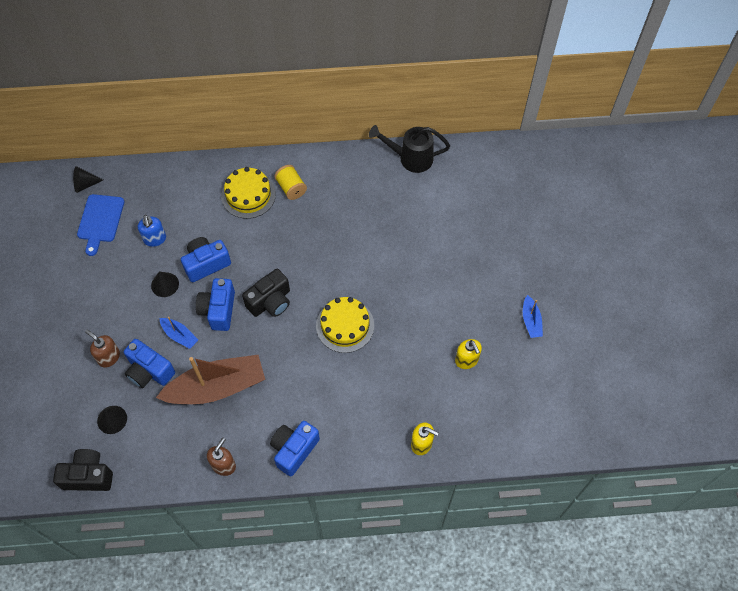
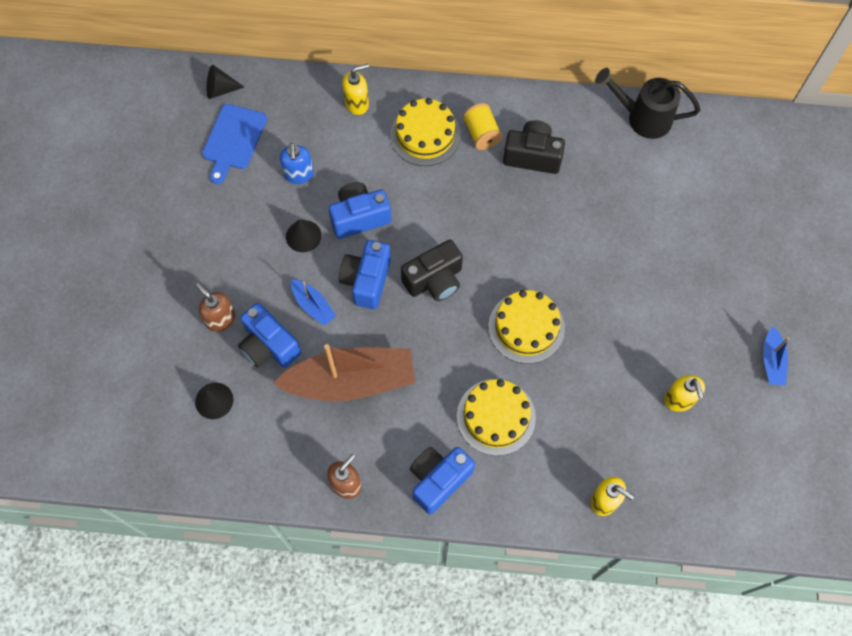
camera: 10 degrees right, 5 degrees up
(88, 476) = (175, 468): black camera -> black camera (532, 156)
(193, 179) = (357, 103): none -> yellow soap dispenser
(331, 395) = (496, 417): none -> yellow cake

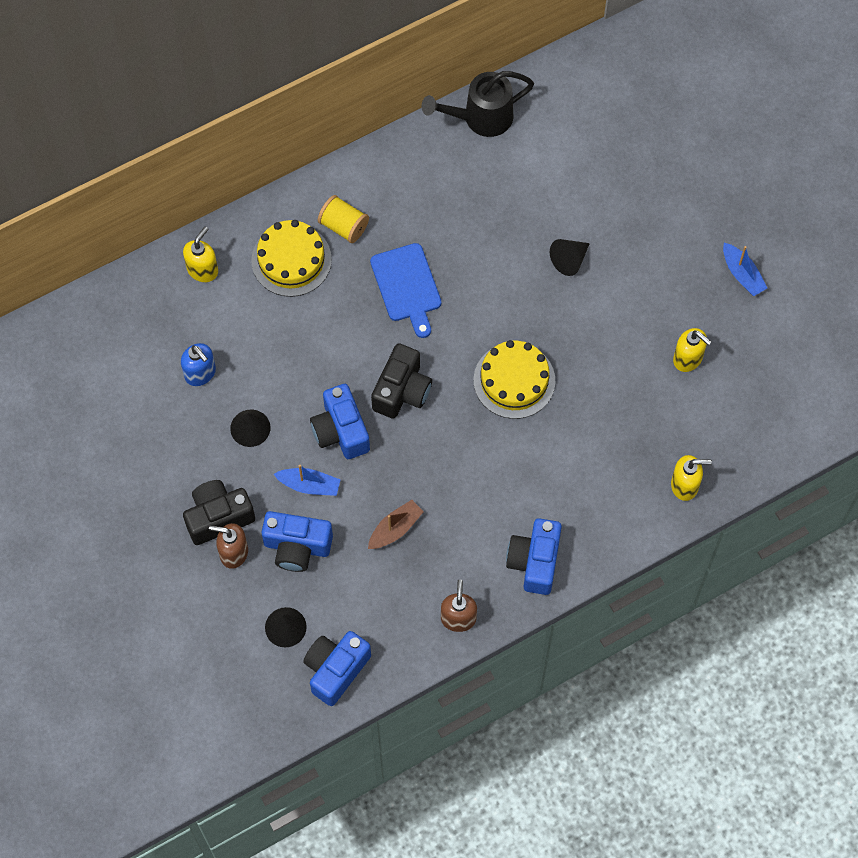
camera: 35 degrees left, 0 degrees up
(220, 89) = (57, 339): black cone -> black cone (569, 260)
(233, 140) = (110, 380): blue cutting board -> blue cutting board (406, 286)
(351, 381) = (395, 529): brown boat -> brown boat, size x0.45
(359, 217) = (289, 377): blue camera -> blue camera (336, 670)
(496, 417) = (544, 476): yellow cake -> none
(532, 156) = (406, 218): black camera -> black camera (218, 517)

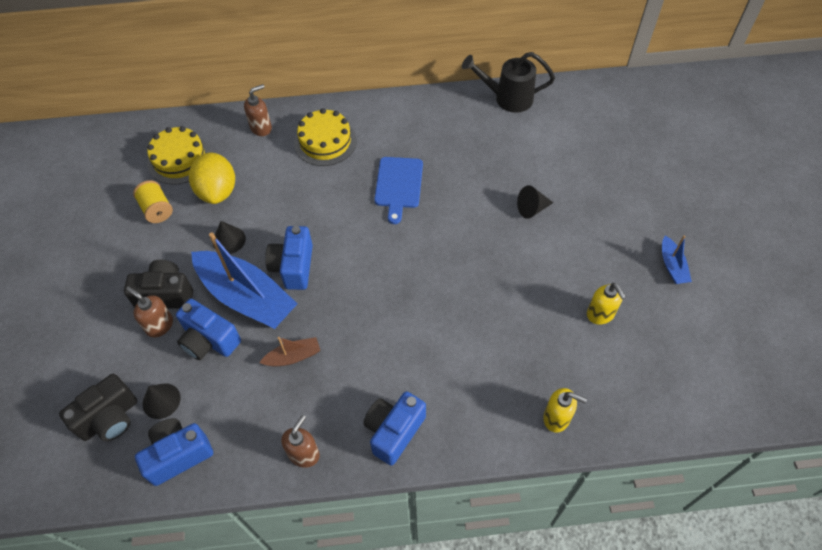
camera: 25 degrees right, 10 degrees down
(200, 373) = (217, 191): blue soap dispenser -> yellow lemon
(203, 270) = (261, 128): yellow soap dispenser -> brown soap dispenser
(309, 485) = (247, 297): blue boat -> blue boat, size x2.20
(343, 226) = (374, 133): yellow spool -> yellow spool (157, 209)
(402, 391) = (355, 255): black camera -> black camera (110, 418)
(514, 380) = (447, 279): yellow cake -> yellow cake (179, 159)

